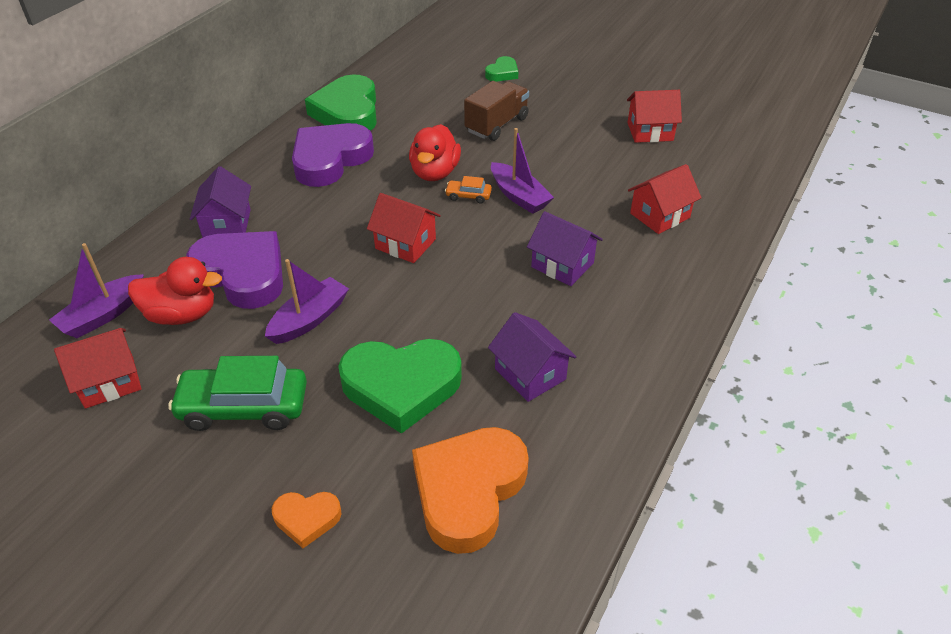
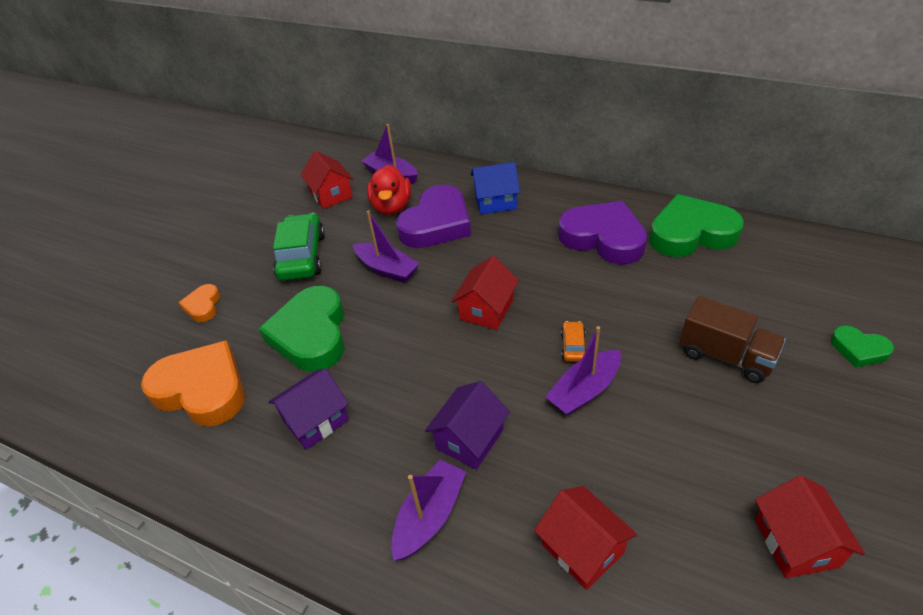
camera: 90 degrees right, 0 degrees up
(227, 224) = (495, 202): purple house -> blue house
(435, 173) = (606, 314): red duck -> none
(637, 292) = (430, 516): none -> purple boat

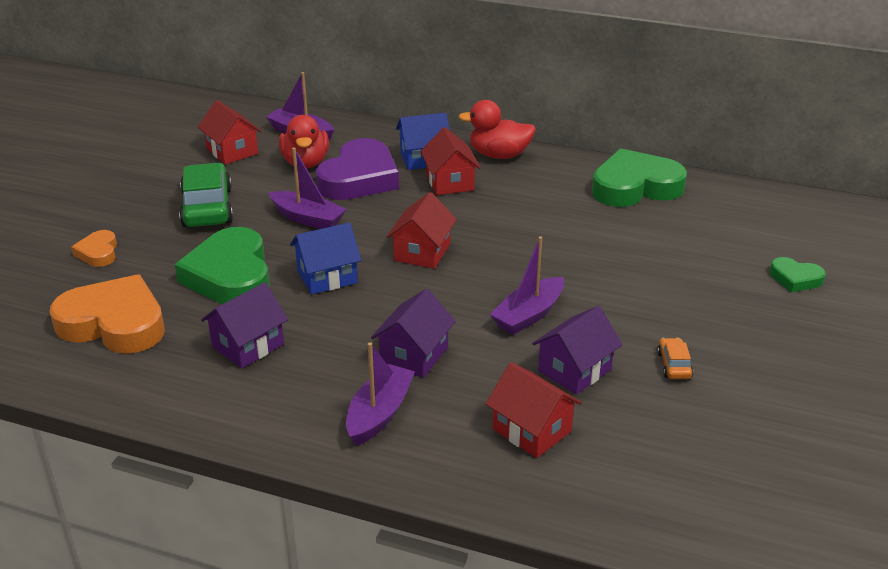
camera: 10 degrees left, 10 degrees down
(397, 338) = (327, 277): none -> blue house
(563, 197) = (499, 155): none -> red duck
(573, 346) = (515, 280): orange car -> orange car (674, 365)
(603, 238) = (543, 191): purple heart -> none
(629, 466) = (574, 370): none -> purple house
(725, 356) = (668, 286): brown truck -> none
(796, 542) = (728, 418): red house -> red house (450, 182)

